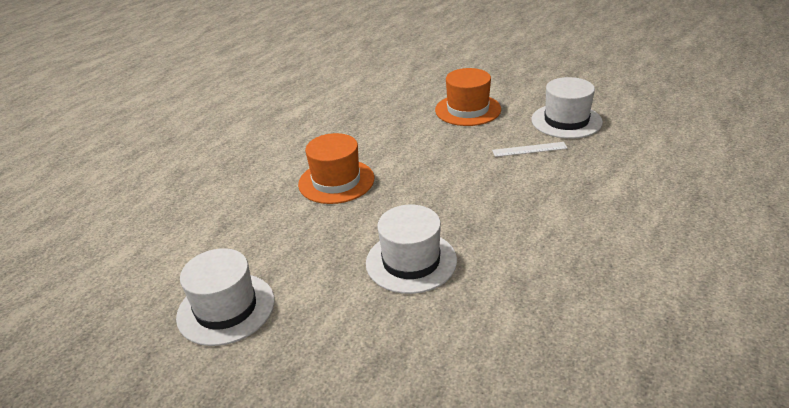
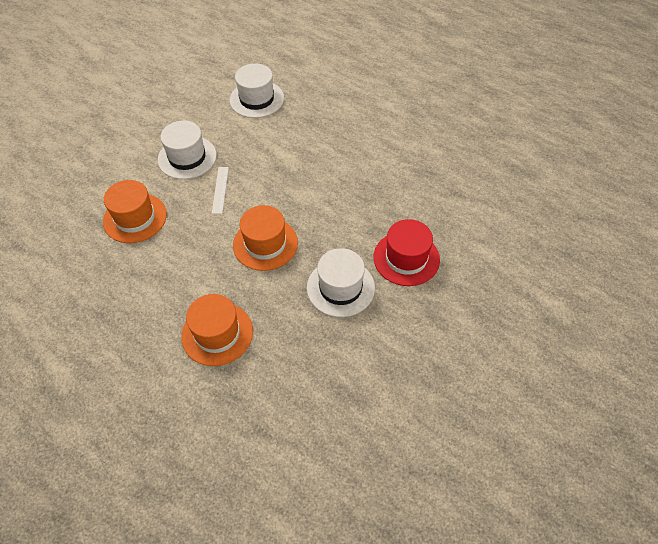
camera: 85 degrees left, 20 degrees up
(226, 308) = (370, 417): white hat -> white hat (256, 99)
(462, 193) = (265, 244): none -> orange hat
(478, 322) = (406, 258): none -> red hat

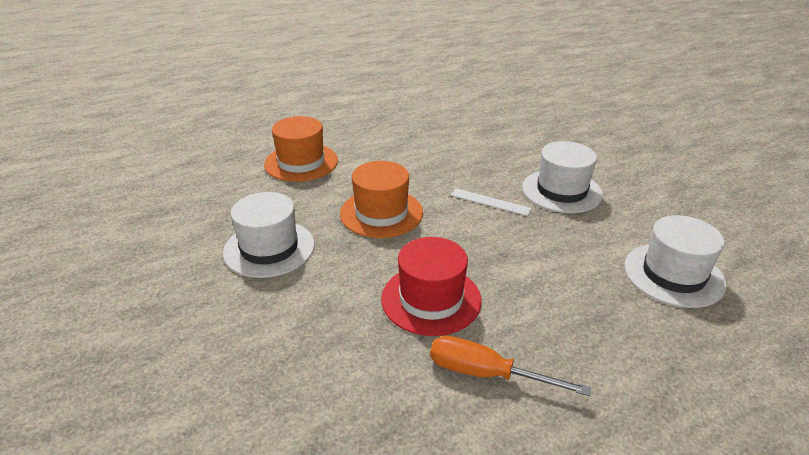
camera: 115 degrees right, 20 degrees down
(135, 218) = (482, 146): orange hat -> none
(374, 151) = (486, 374): none -> orange screwdriver
(406, 258) = (250, 321): red hat -> red hat (431, 299)

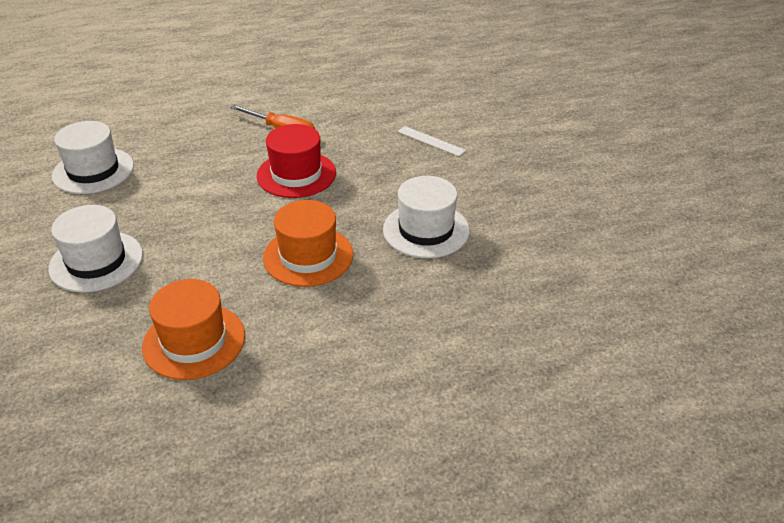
camera: 170 degrees left, 5 degrees up
(301, 162) = (389, 349): orange hat -> orange hat (194, 341)
(490, 202) = (185, 256): white ruler -> white ruler (431, 141)

